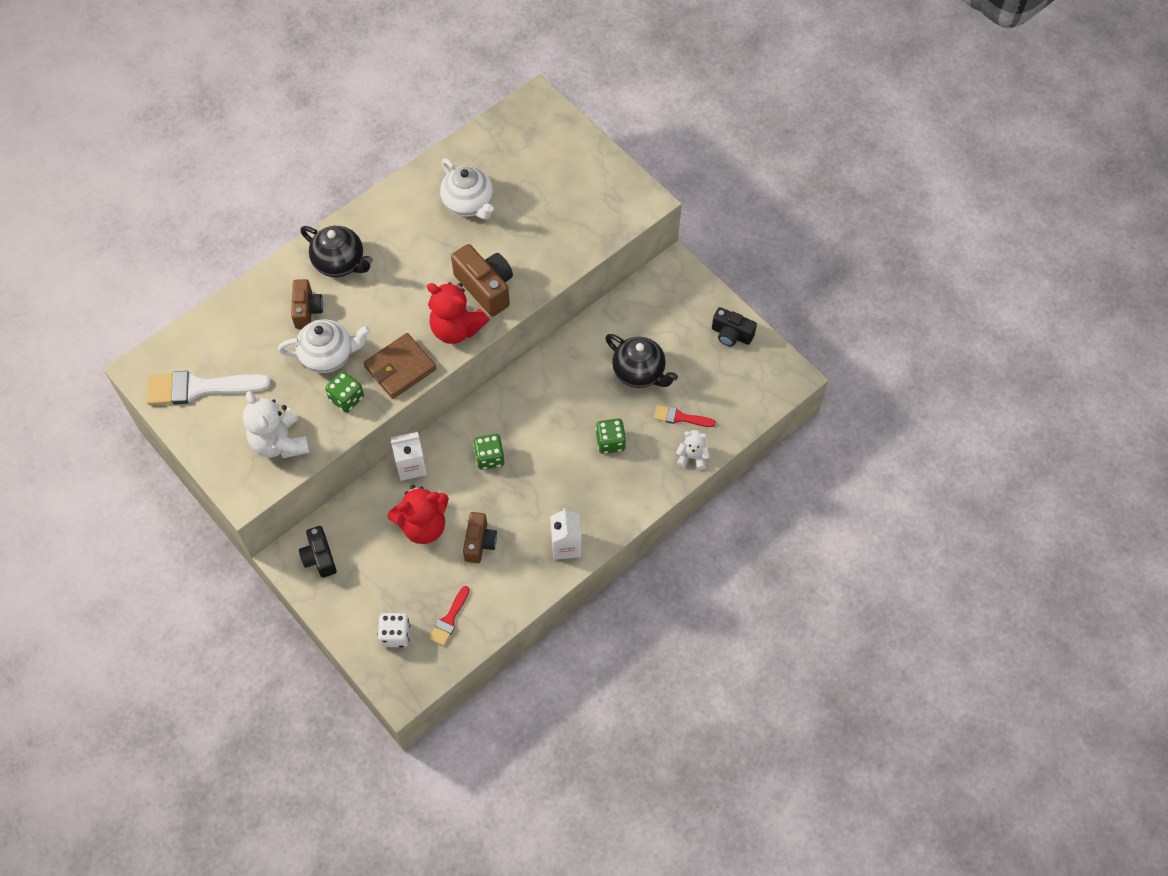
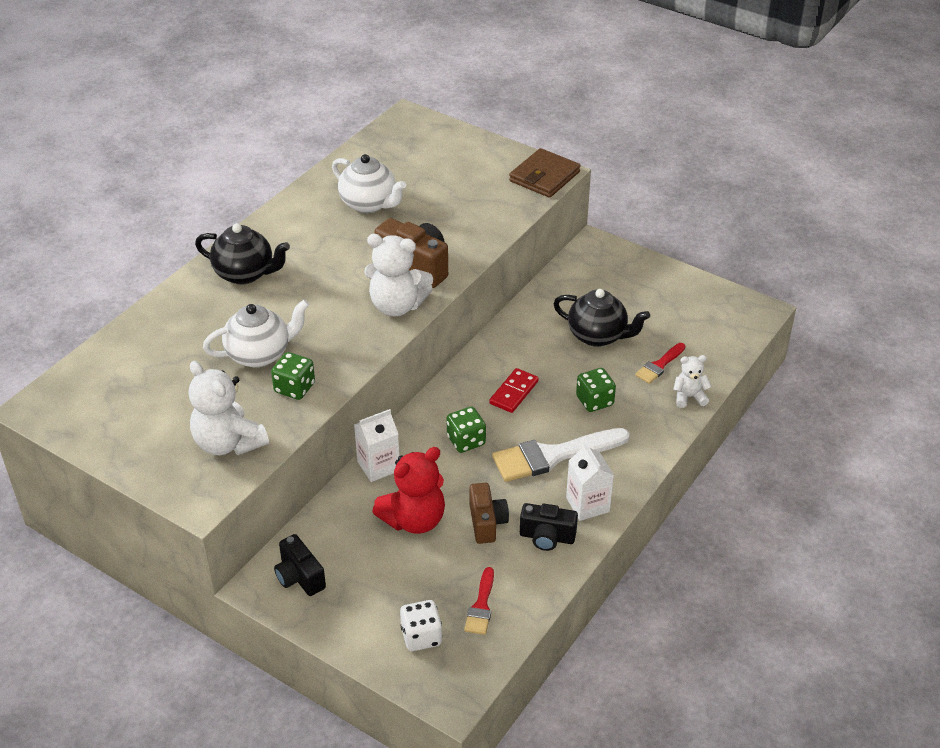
camera: 15 degrees left, 20 degrees down
(199, 388) = (113, 411): white brush -> white brush (553, 456)
(307, 310) = (221, 319): brown camera -> none
(400, 368) = (347, 350): brown wallet -> brown wallet (544, 176)
(456, 329) = (397, 306): red teddy bear -> white teddy bear
(546, 417) = (514, 392): none -> red domino
(680, 417) = (659, 365): red brush -> red brush turned 45 degrees counterclockwise
(731, 334) = (678, 288): black camera -> black camera (547, 537)

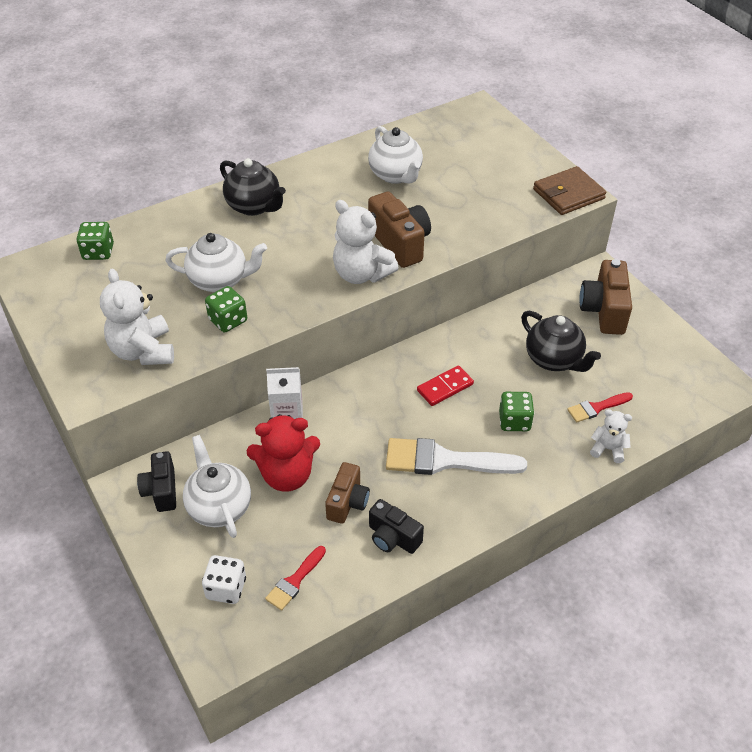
camera: 25 degrees right, 5 degrees up
(367, 570) = (219, 507): none -> white teapot
(466, 441) = (375, 418): green dice -> green dice (98, 252)
(587, 505) = (449, 520): white carton -> none
(617, 278) = (604, 310): none -> brown camera

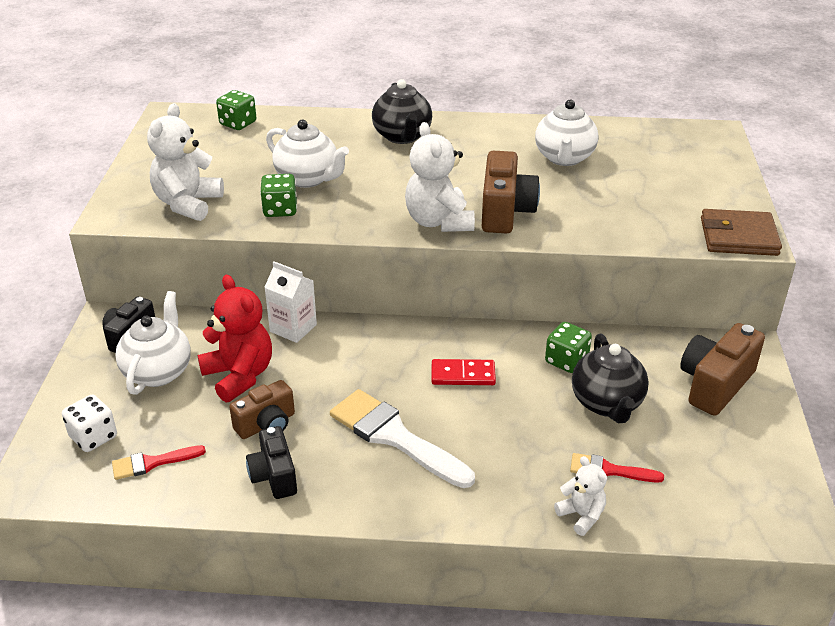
camera: 35 degrees right, 10 degrees down
(287, 475) = (239, 376): red teddy bear -> red teddy bear turned 150 degrees counterclockwise
(514, 421) = (503, 438): green dice -> green dice (566, 361)

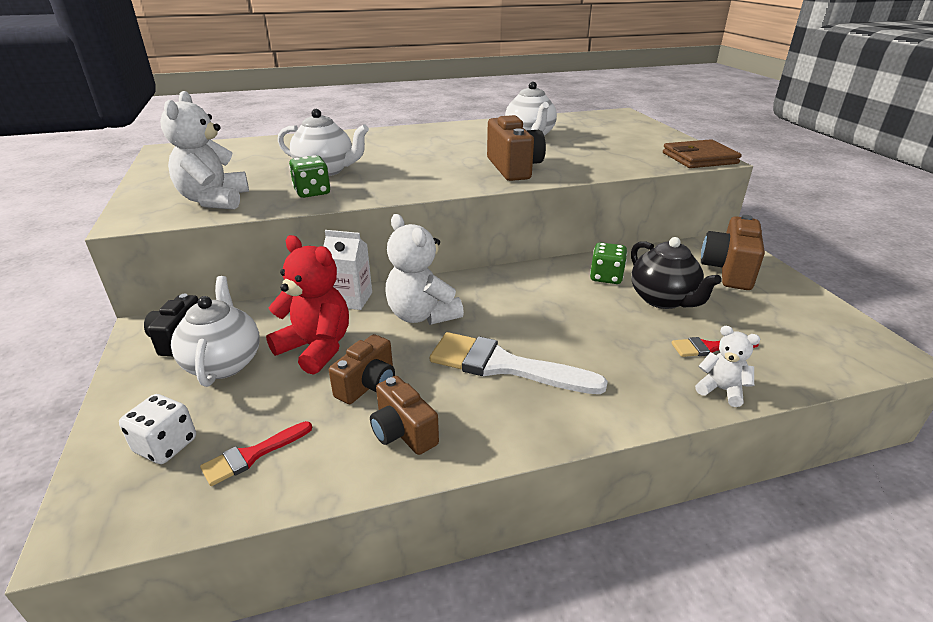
camera: 20 degrees left, 5 degrees down
(238, 123) = (238, 148): green dice -> none
(274, 476) = (403, 432): black camera -> brown camera
(402, 136) = (392, 139): black teapot -> none
(439, 222) = (464, 180): white teddy bear -> white teddy bear (422, 315)
(463, 375) = (530, 304): red domino -> none

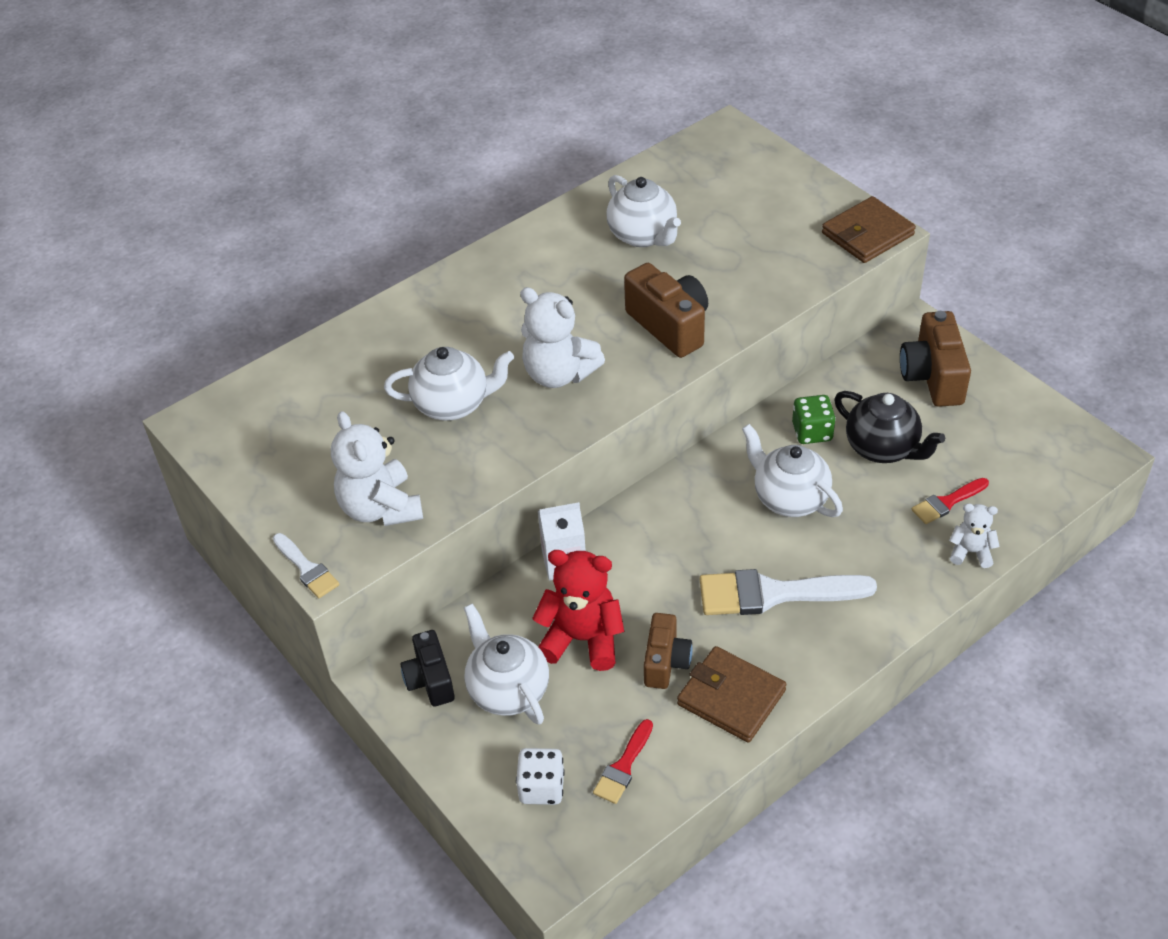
camera: 20 degrees left, 15 degrees up
(123, 215) = (307, 569): none -> white brush
(312, 192) = (477, 454): green dice -> none
(403, 432) = (731, 697): brown camera -> brown wallet
(422, 315) = (655, 558): white teddy bear -> white teddy bear (559, 374)
(561, 309) = (789, 498): none -> white teapot

